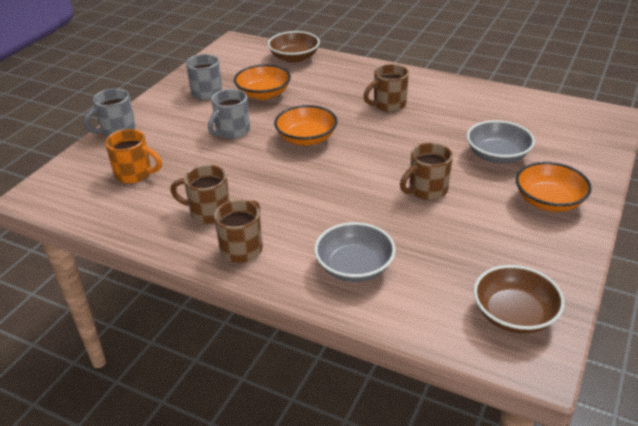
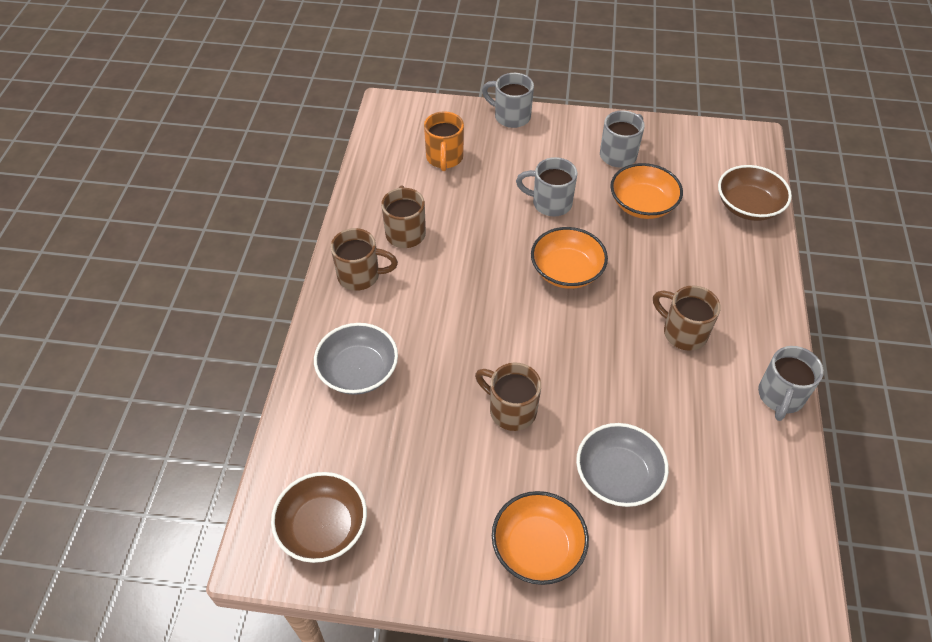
camera: 70 degrees right, 15 degrees up
(453, 84) = (780, 396): none -> grey mug

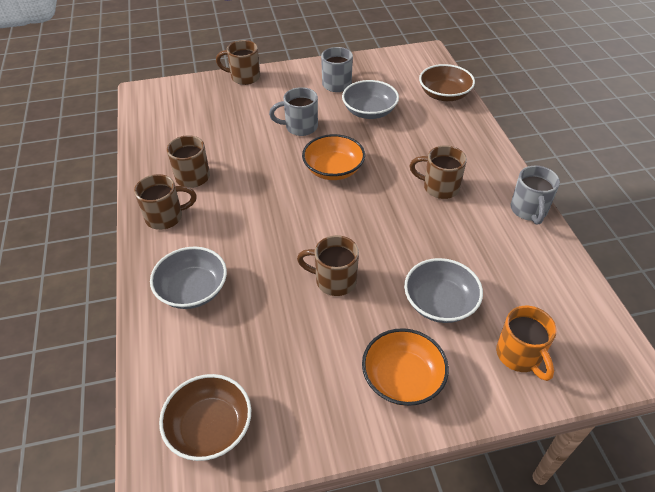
camera: 20 degrees left, 5 degrees down
(444, 158) = (203, 117): orange mug -> orange mug (519, 355)
(511, 116) = (244, 77): grey mug -> brown mug
(642, 204) = (369, 111): orange bowl -> grey bowl

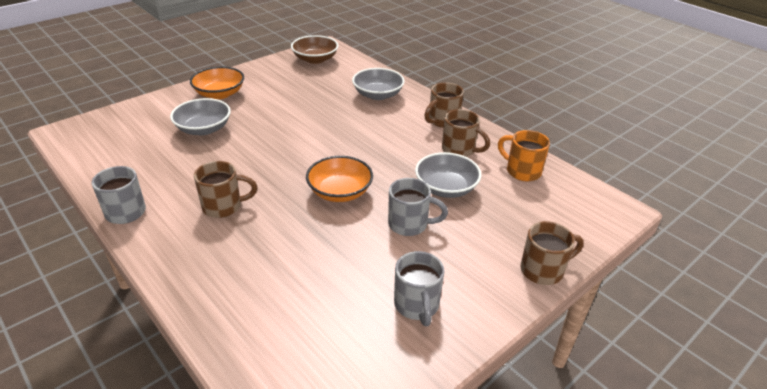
camera: 150 degrees right, 10 degrees down
(300, 127) = (409, 224): grey mug -> grey mug turned 45 degrees clockwise
(334, 280) = (287, 121): brown mug -> none
(369, 111) = (344, 273): grey bowl -> grey bowl (446, 188)
(444, 94) = (250, 343): brown bowl -> none
(519, 355) = (143, 118): orange mug -> orange mug (522, 171)

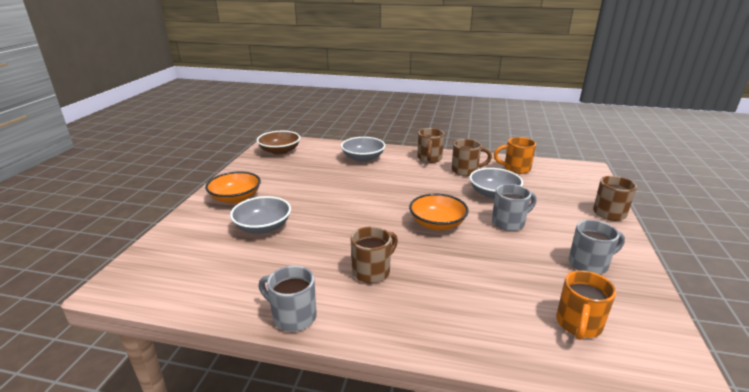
camera: 35 degrees left, 10 degrees down
(307, 346) = (578, 325): none -> orange mug
(417, 305) = (589, 264): grey mug -> grey mug turned 60 degrees counterclockwise

